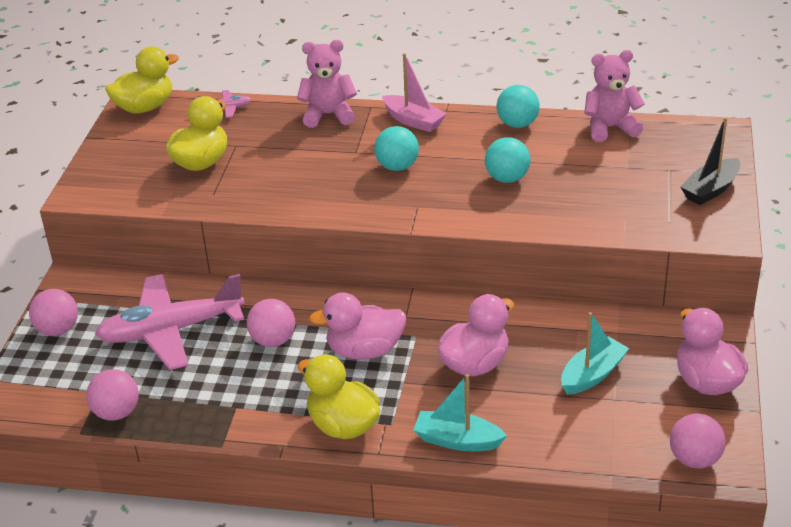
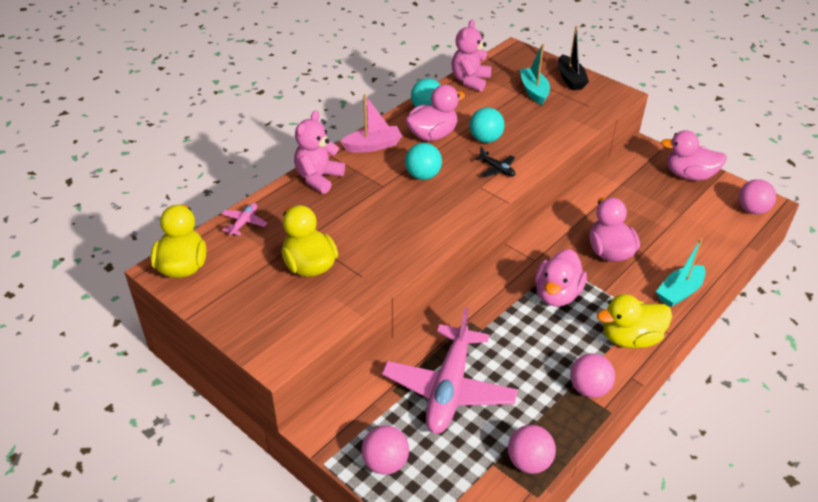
camera: 60 degrees left, 5 degrees up
(273, 341) = (509, 335): pink ball -> pink ball (589, 388)
(460, 205) = (497, 169): none -> black plane
(474, 145) = (432, 135): none -> pink duck
(592, 375) = (653, 211): turquoise boat -> turquoise boat (534, 91)

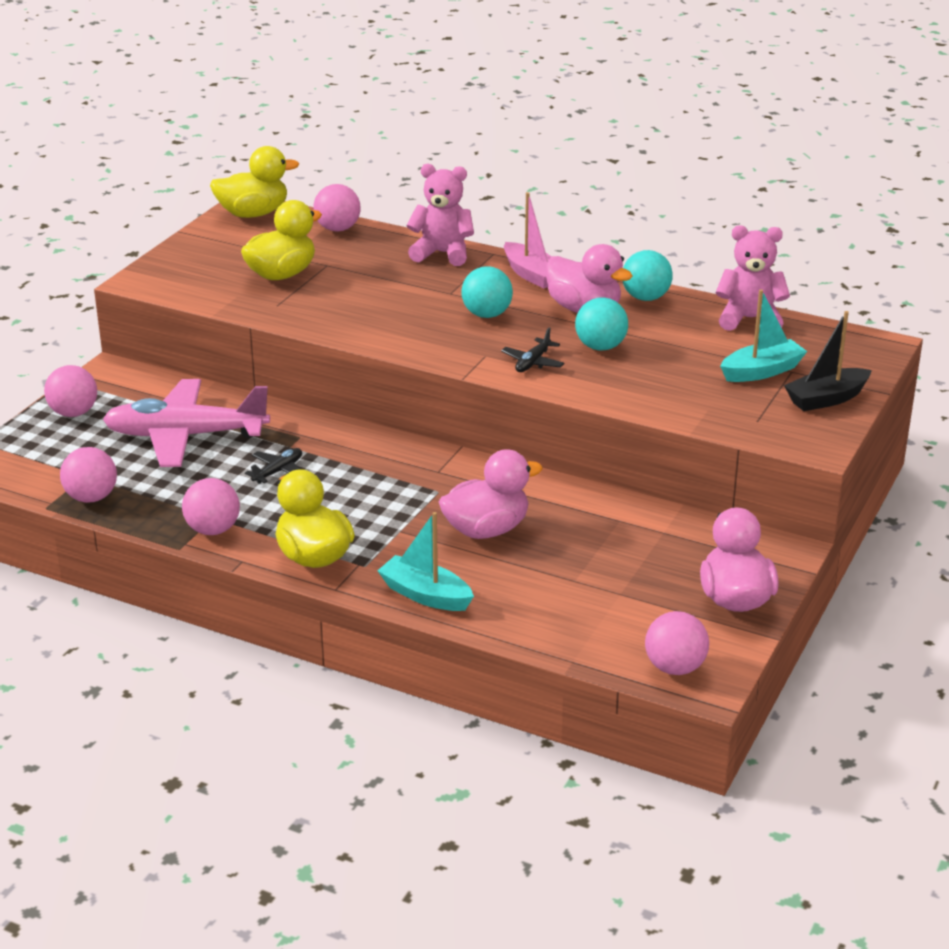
camera: 75 degrees right, 10 degrees down
(244, 223) = (338, 229): pink plane -> pink ball
(516, 340) = (278, 471): none -> black plane
(557, 294) = (375, 494): pink duck -> none

